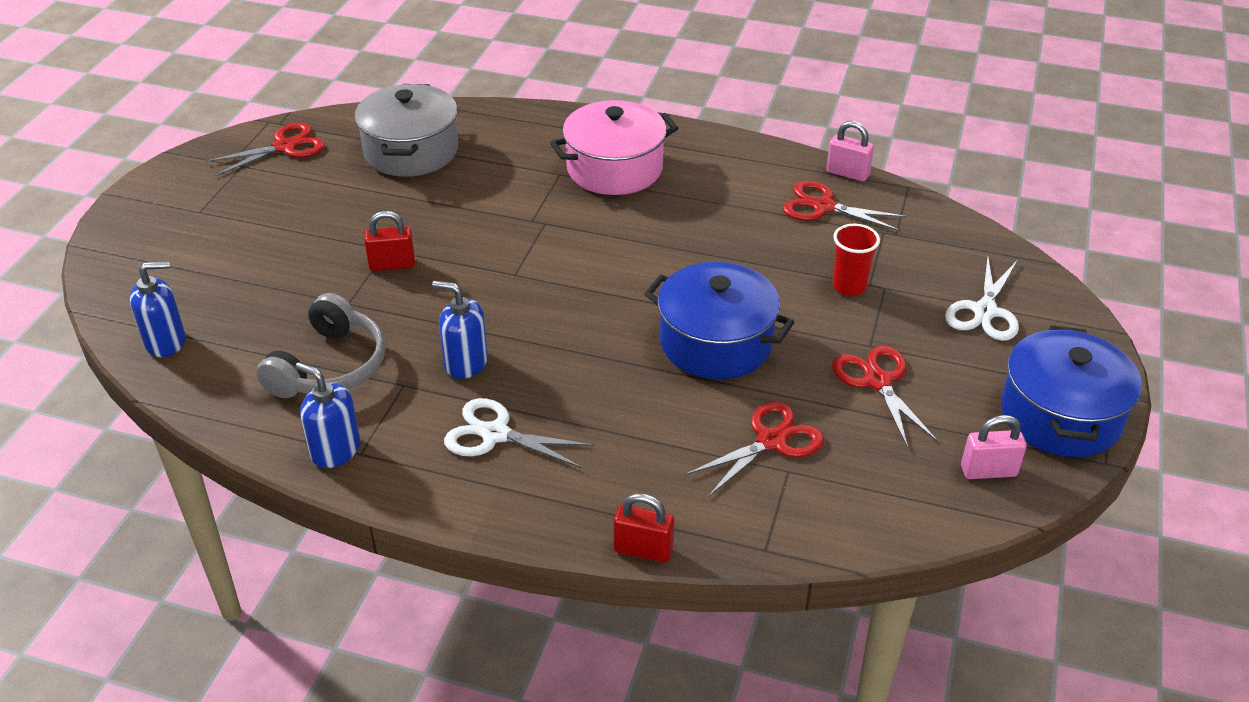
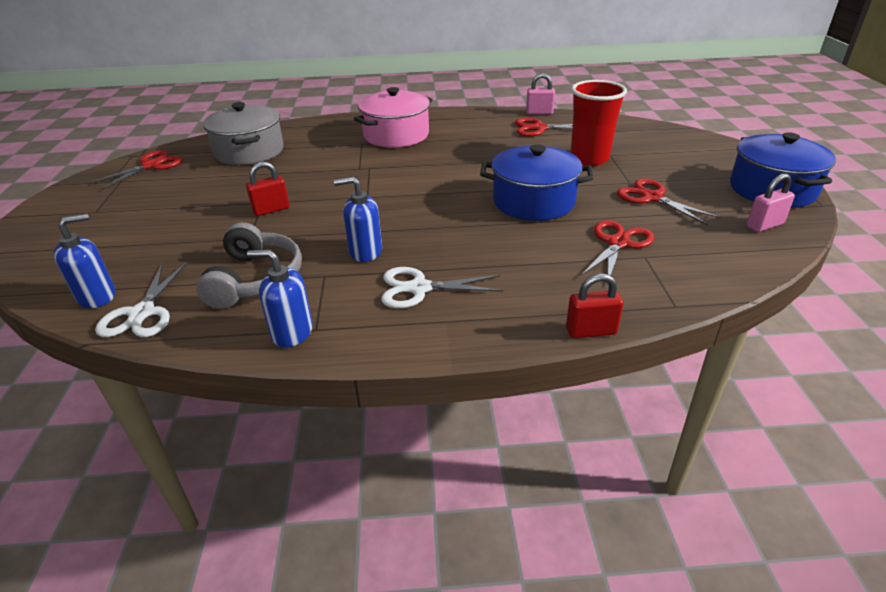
camera: 20 degrees left, 5 degrees down
(849, 286) = (589, 158): red cup -> red cup, size x1.67
(985, 311) = (677, 153): white scissors -> white scissors (142, 313)

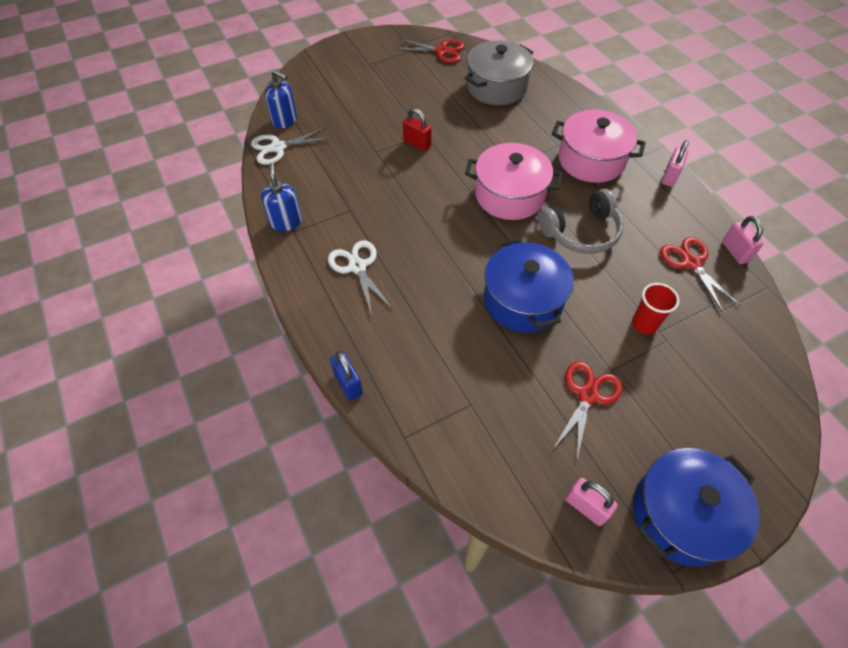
camera: 65 degrees right, 20 degrees up
(255, 279) = (331, 178): grey headphones -> grey headphones (581, 232)
(365, 251) = (388, 219): blue soap dispenser -> none
(400, 178) = (509, 195): none -> pink pot
(446, 113) = (669, 177): none -> pink padlock
(589, 158) = (644, 324): red cup -> red cup, size x0.60
(591, 331) = (348, 384): red padlock -> blue padlock
(618, 243) = (482, 380): red scissors -> none

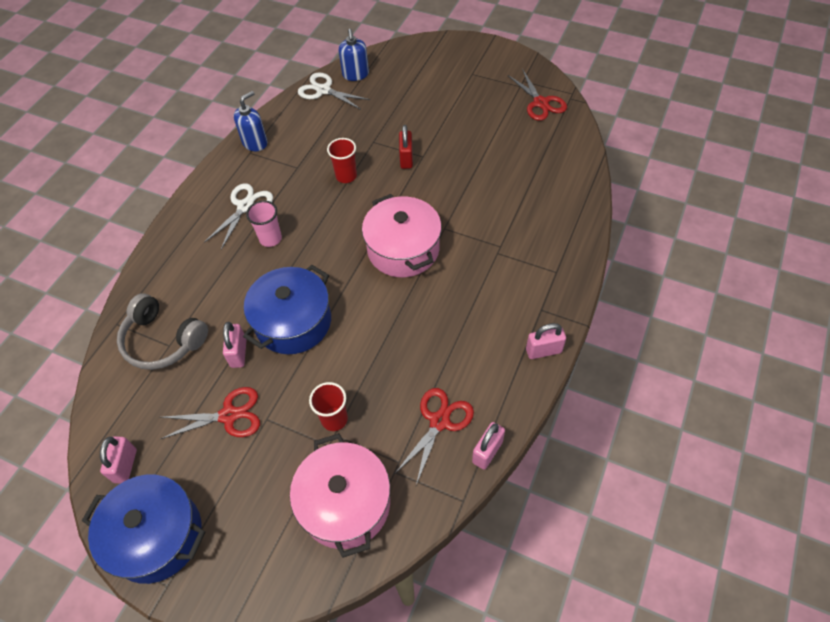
camera: 55 degrees right, 0 degrees up
(348, 384) = (139, 267): blue padlock -> none
(395, 186) = (346, 176): none -> red cup
(415, 269) = (270, 239): none -> pink cup
(496, 87) = (533, 164): grey pot -> none
(525, 355) = (238, 353): none -> pink padlock
(581, 232) = (404, 320): grey headphones -> grey headphones (163, 340)
(591, 160) = (505, 280): pink pot -> pink pot (345, 503)

